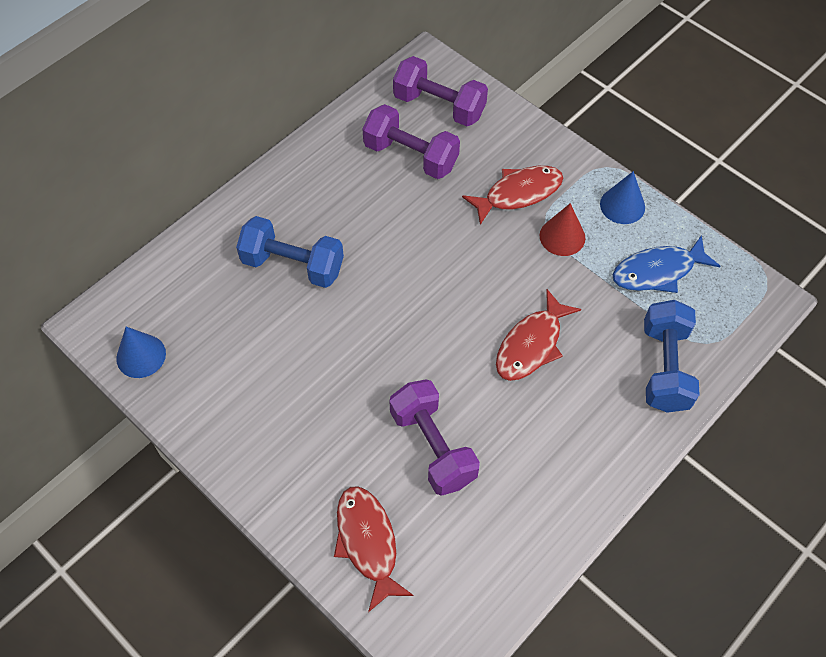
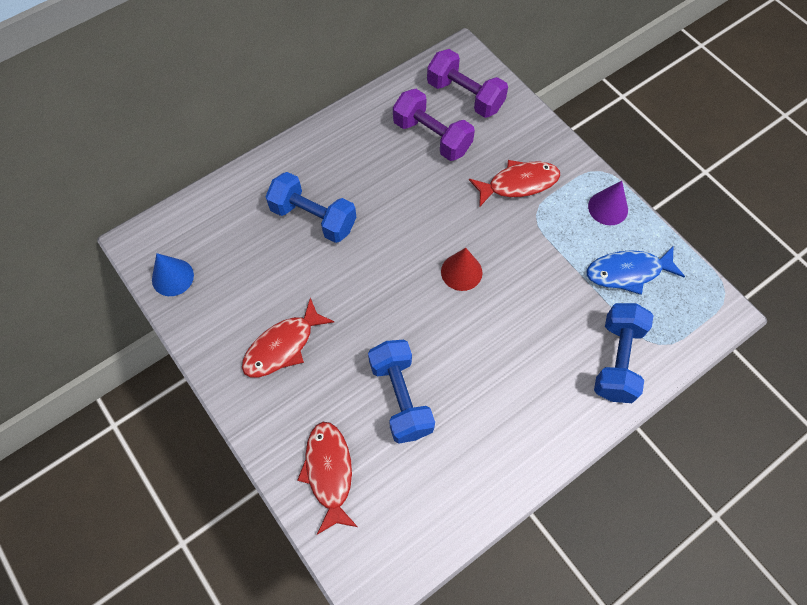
camera: 10 degrees right, 5 degrees up
(433, 447) = (401, 397): purple dumbbell -> blue dumbbell
(531, 344) = (504, 320): red fish -> red fish (283, 346)
(562, 236) = (549, 228): red cone -> red cone (461, 272)
(622, 205) = (608, 208): blue cone -> purple cone

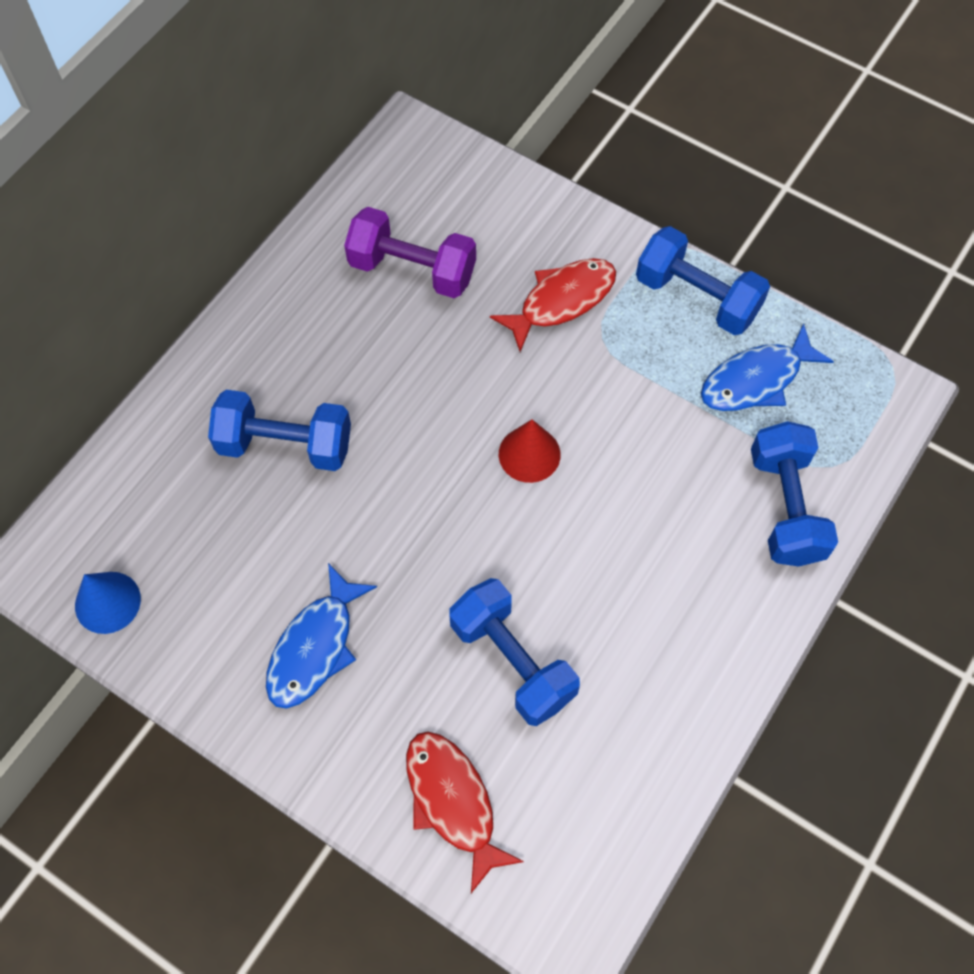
camera: 20 degrees left, 0 degrees up
(283, 346) = (315, 647): red fish -> blue fish
(465, 96) = (437, 194): purple dumbbell -> none
(608, 208) = (697, 297): purple cone -> blue dumbbell

